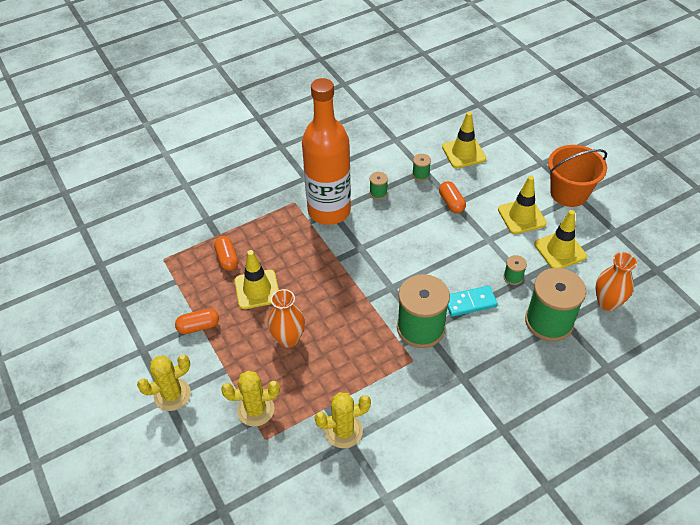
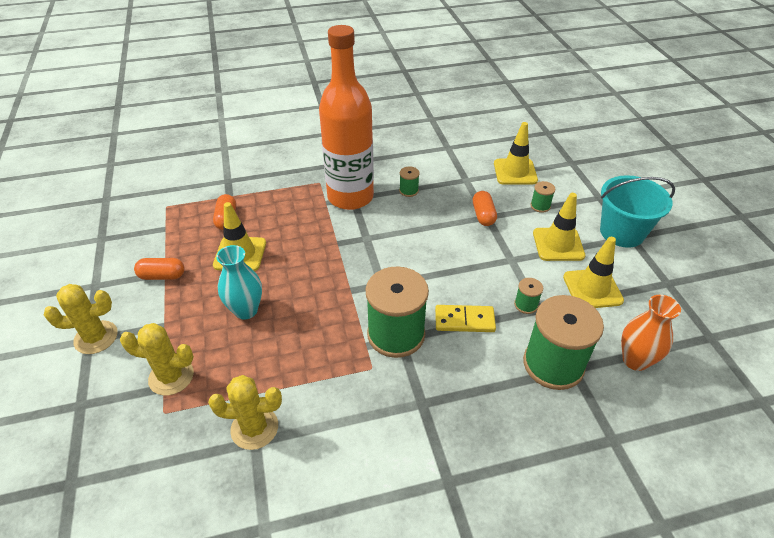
camera: 15 degrees right, 5 degrees down
(288, 339) = (246, 310): orange vase -> turquoise vase
(420, 174) = (461, 183): green spool -> green spool (540, 206)
(470, 303) = (464, 320): turquoise domino -> yellow domino
(569, 193) = (622, 232): orange bucket -> turquoise bucket

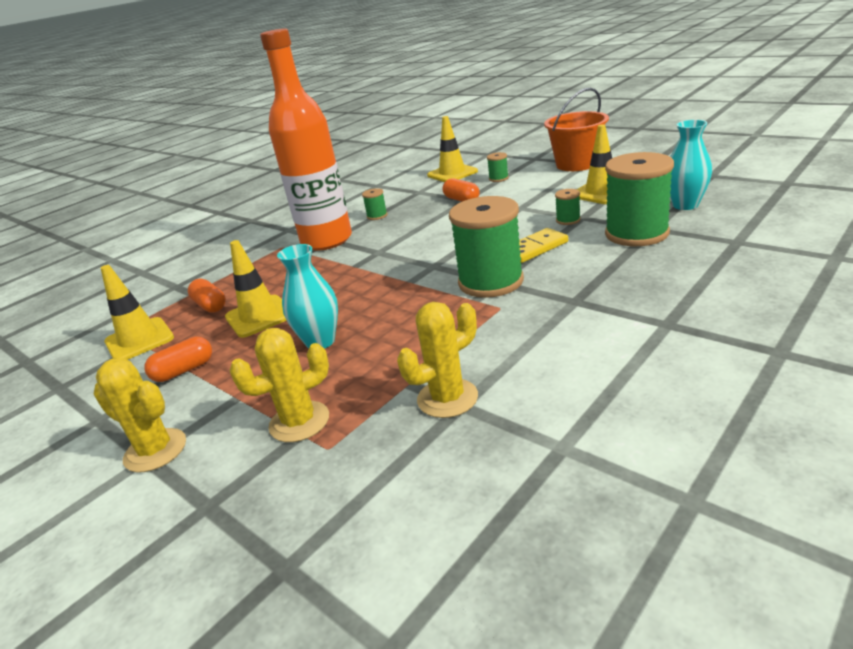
camera: 30 degrees left, 15 degrees down
(96, 337) = (155, 450): yellow cactus -> yellow cactus turned 75 degrees clockwise
(558, 244) = (542, 187): yellow traffic cone -> yellow traffic cone (139, 340)
(622, 232) = (577, 164): turquoise bucket -> orange bucket
(635, 360) = (685, 205): orange vase -> turquoise vase

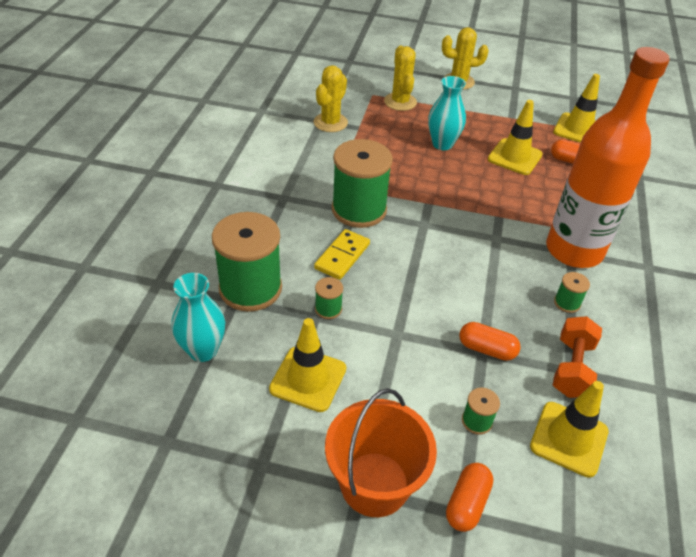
camera: 145 degrees right, 15 degrees up
(184, 370) = (508, 116): orange capsule -> orange capsule (467, 503)
(299, 422) = (400, 102): yellow cactus -> yellow cactus turned 45 degrees counterclockwise
(416, 192) = (571, 368): none -> orange dumbbell

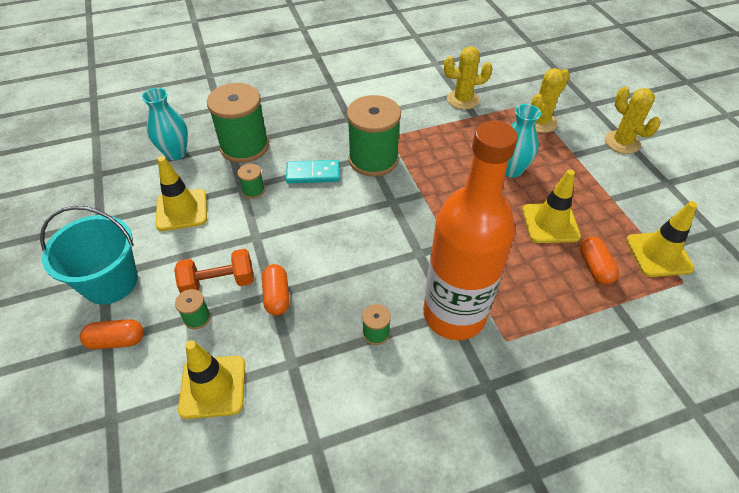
camera: 60 degrees right, 5 degrees up
(342, 256) = (313, 174): yellow domino -> turquoise domino
(374, 484) = (110, 282): orange bucket -> turquoise bucket
(571, 368) = (295, 363): orange dumbbell -> orange dumbbell (219, 283)

